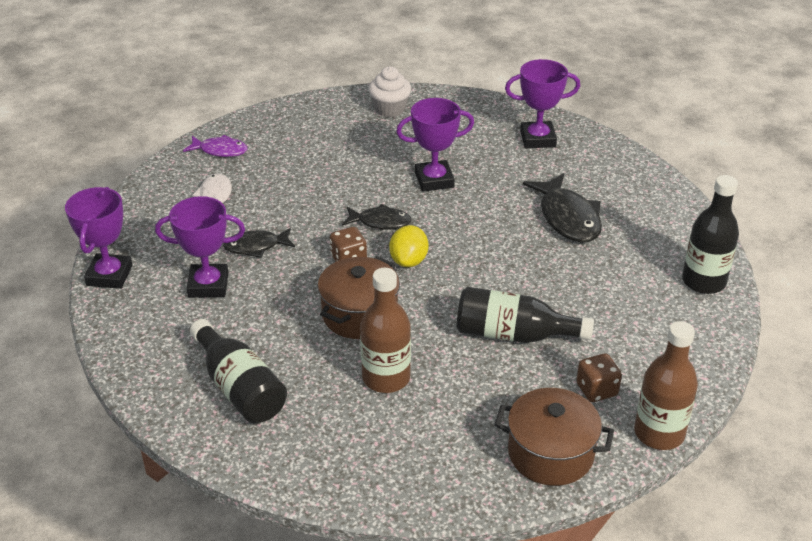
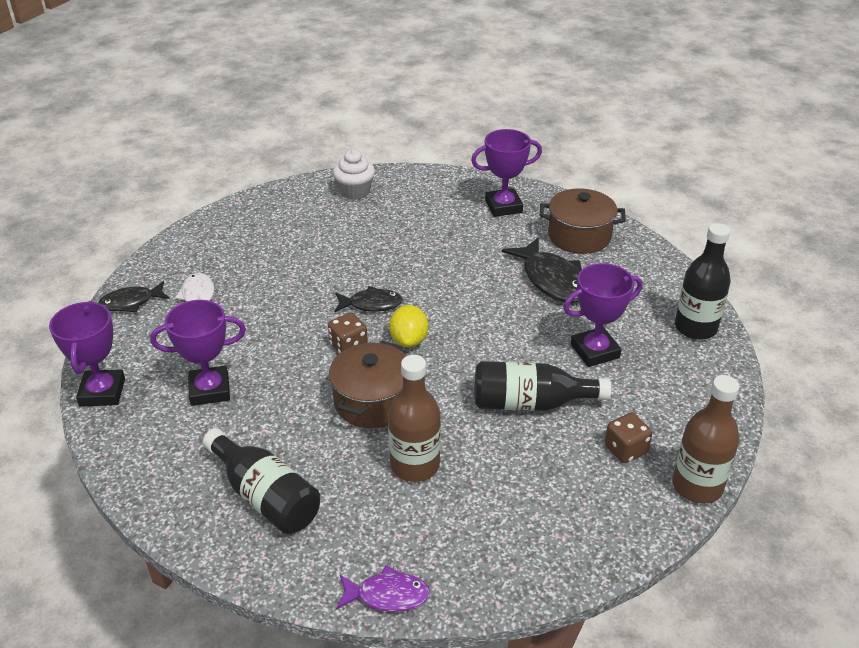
camera: 10 degrees left, 0 degrees up
(220, 150) = (194, 249): purple fish -> purple fish (387, 595)
(256, 246) = (251, 344): black fish -> black fish (131, 302)
(434, 180) = (414, 257): purple trophy -> purple trophy (595, 351)
(550, 453) = (598, 522): brown pot -> brown pot (579, 236)

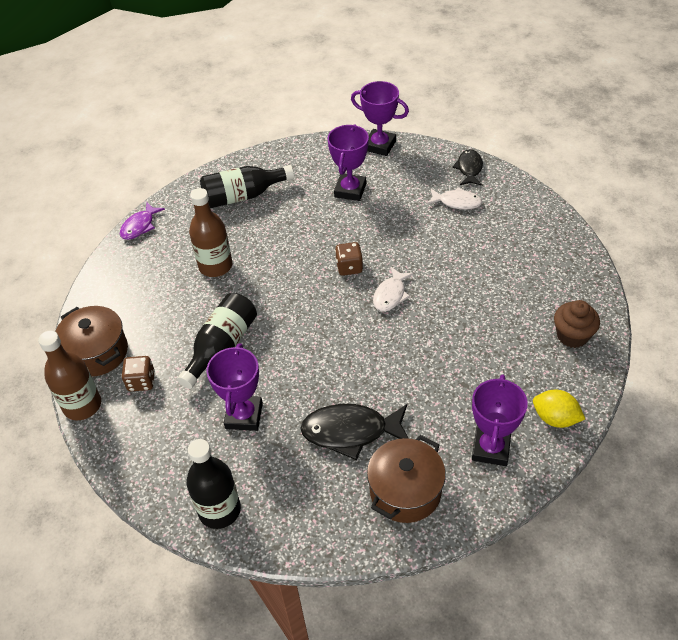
camera: 120 degrees right, 10 degrees up
(355, 191) = (572, 336): white cupcake -> brown cupcake
(371, 304) = (390, 295): black fish -> white fish
(372, 401) = (285, 263): brown pot -> brown pot (97, 352)
(409, 340) = (334, 303): yellow lemon -> yellow lemon (555, 418)

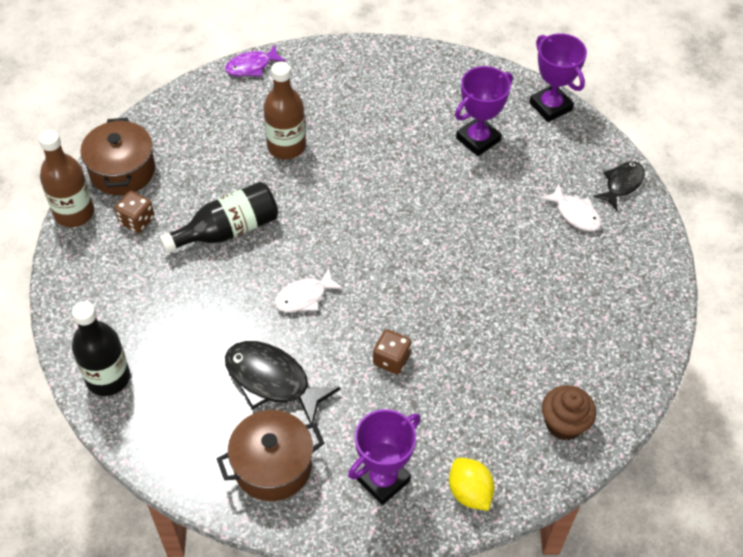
camera: 30 degrees right, 5 degrees up
(243, 196) = (370, 88): black bottle -> none
(244, 416) = (195, 307): purple trophy -> none
(349, 267) = (407, 220): brown dice -> brown dice (391, 360)
(390, 295) = (422, 272): white fish -> white fish (304, 297)

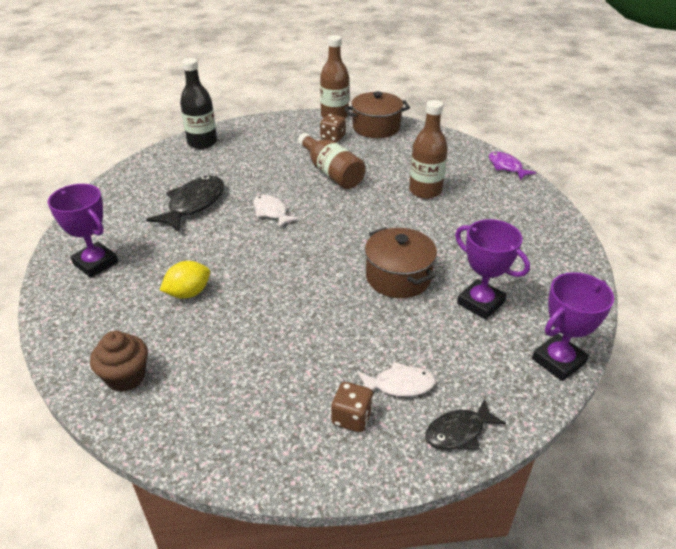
camera: 85 degrees right, 15 degrees down
(227, 230) = (331, 173): black bottle -> brown bottle
(273, 466) = (121, 211): brown pot -> brown pot (398, 277)
(391, 360) = (209, 261): brown dice -> brown dice (352, 418)
(469, 492) = (70, 313): yellow lemon -> yellow lemon (188, 293)
(575, 214) = (399, 385): white fish -> white fish turned 135 degrees counterclockwise
(622, 184) = (459, 432): black fish -> black fish turned 120 degrees clockwise

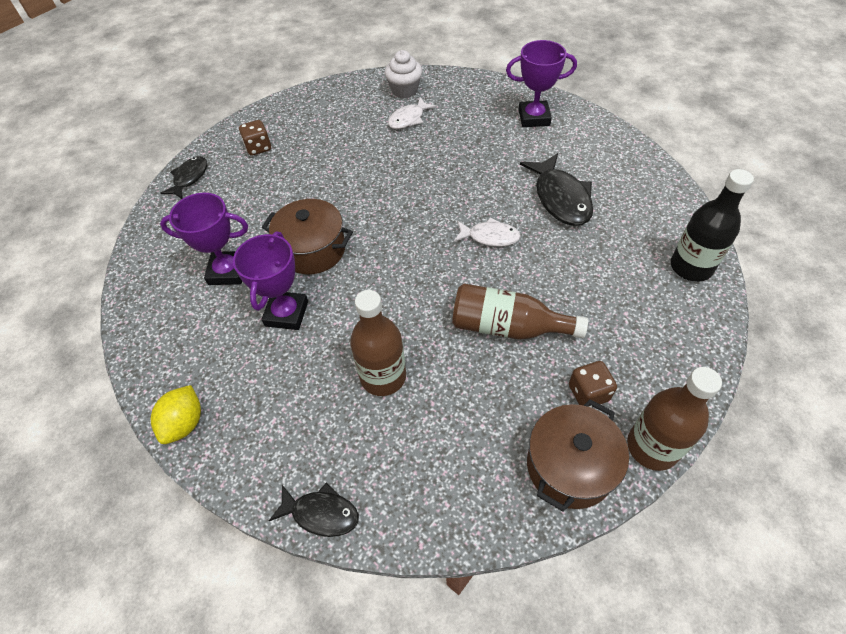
camera: 140 degrees right, 15 degrees up
(126, 377) = (404, 90): brown cupcake -> white cupcake
(188, 293) = (444, 142): yellow lemon -> yellow lemon (185, 423)
(399, 385) = (245, 179): white fish -> white fish (408, 119)
(506, 167) = (321, 513): purple fish -> black fish
(558, 361) = (141, 261): purple trophy -> purple trophy (286, 313)

